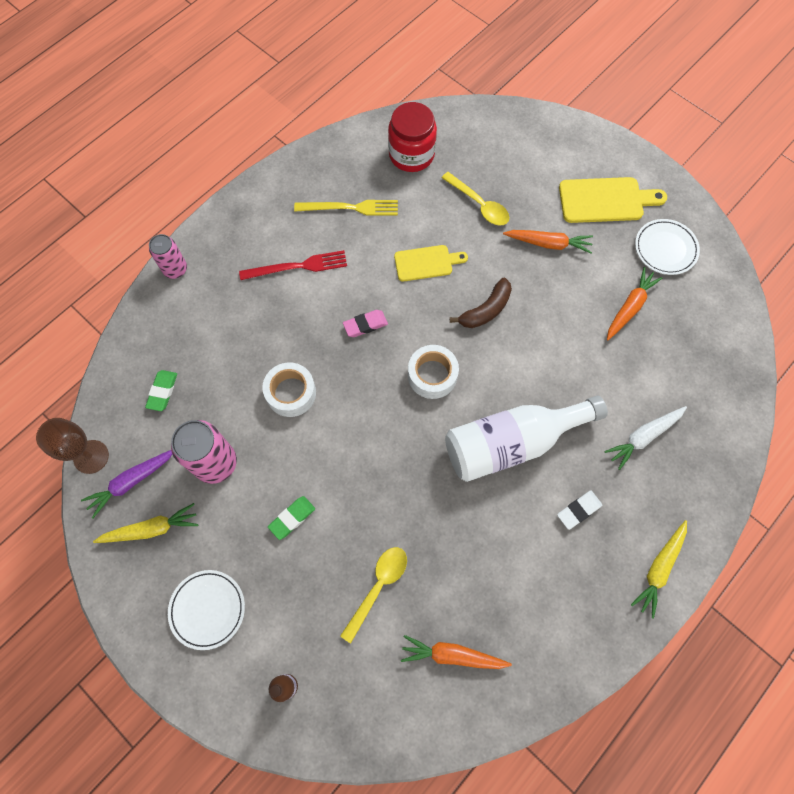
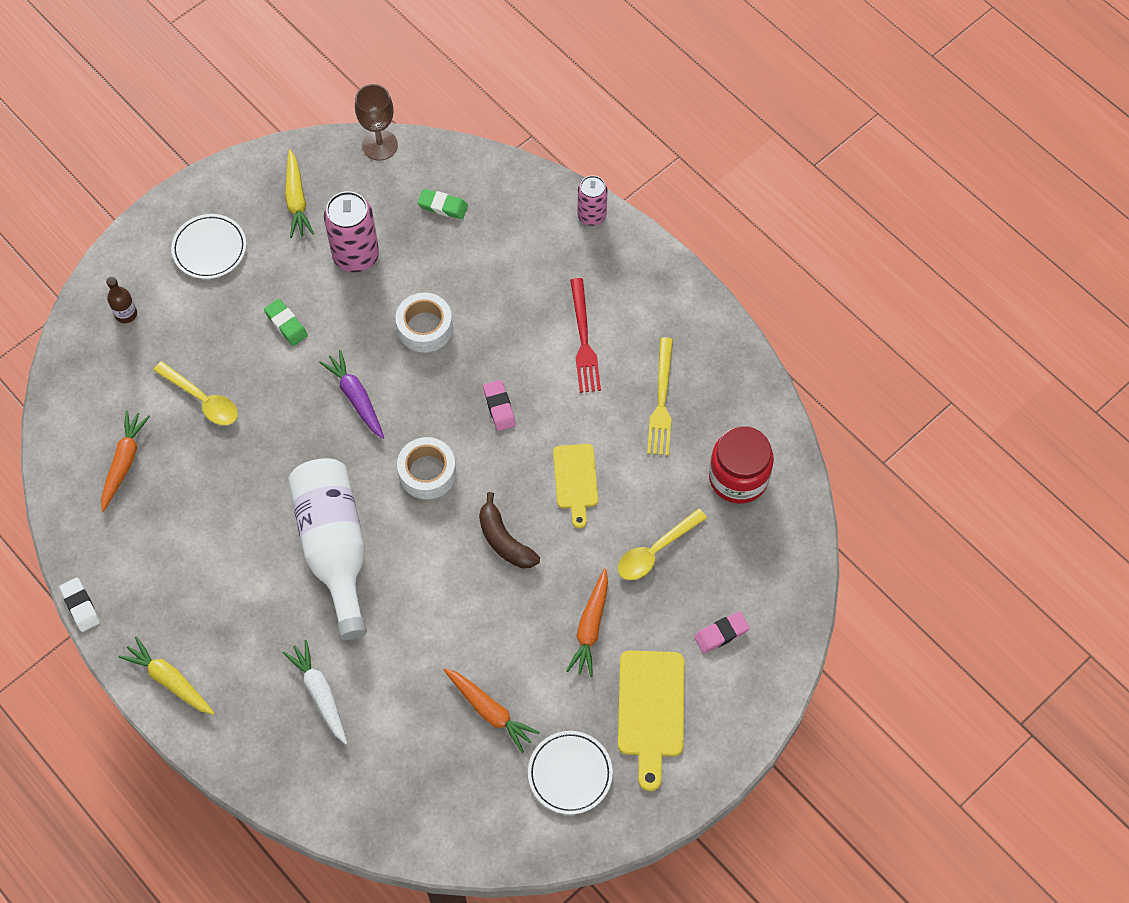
camera: 95 degrees right, 5 degrees down
(132, 482) = (347, 181): purple carrot -> purple carrot (356, 398)
(538, 160) = (721, 634): none -> pink eraser
(578, 510) = (247, 607): white eraser -> white eraser (80, 606)

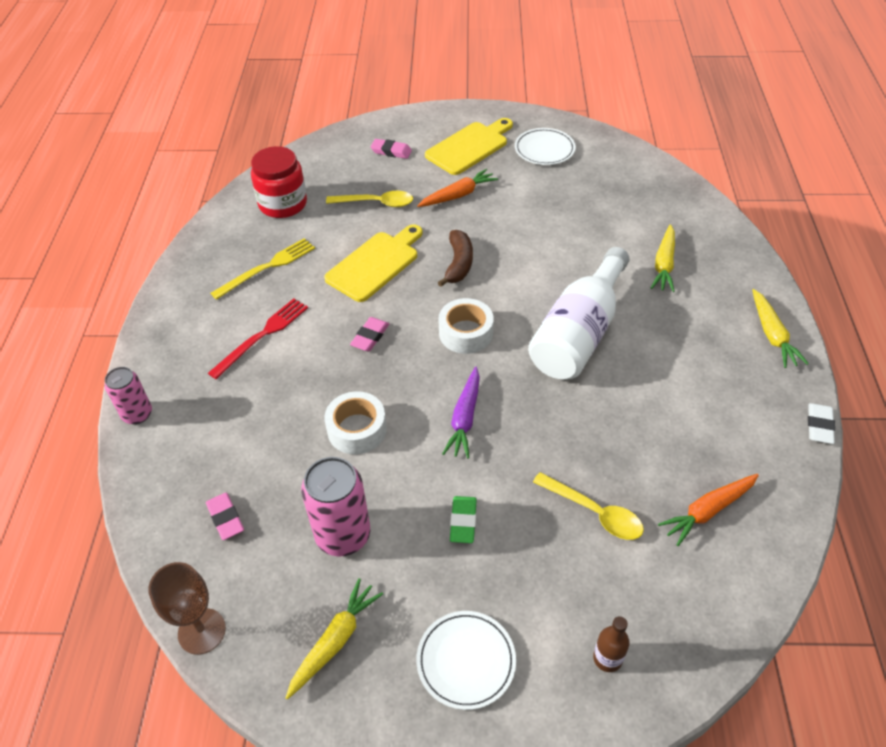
camera: 135 degrees left, 15 degrees down
(202, 399) = (594, 512): yellow spoon -> yellow spoon turned 135 degrees clockwise
(320, 694) = (664, 264): white carrot -> yellow carrot
(443, 206) = (225, 518): green eraser -> pink eraser
(489, 711) = (561, 196): orange carrot -> none
(575, 480) = (375, 264): yellow cutting board -> yellow cutting board, size x1.50

